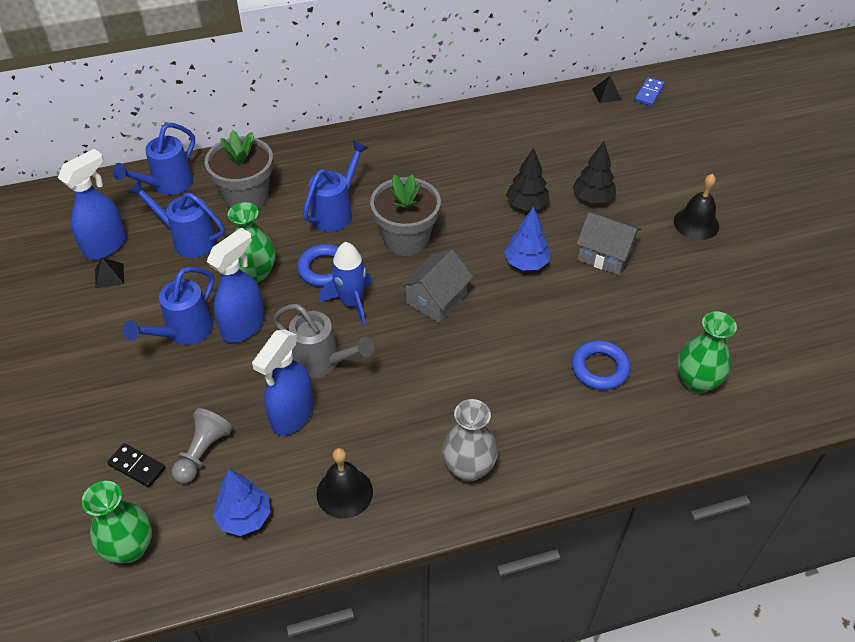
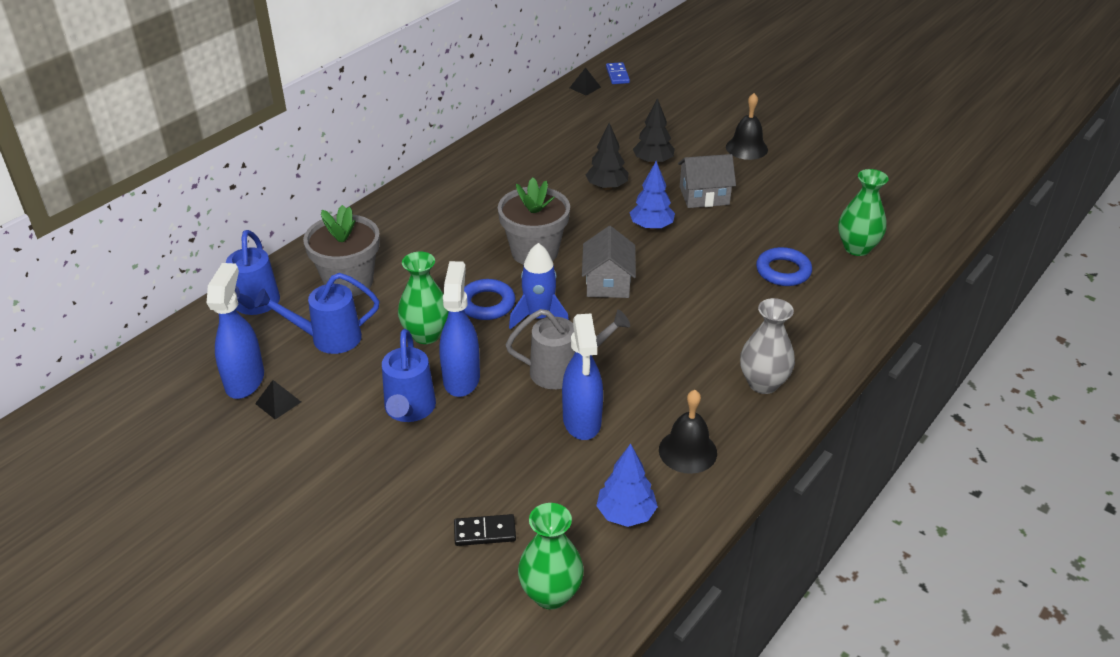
camera: 35 degrees left, 10 degrees down
(203, 453) = (534, 489): grey pawn -> none
(336, 212) = (448, 258): blue watering can -> none

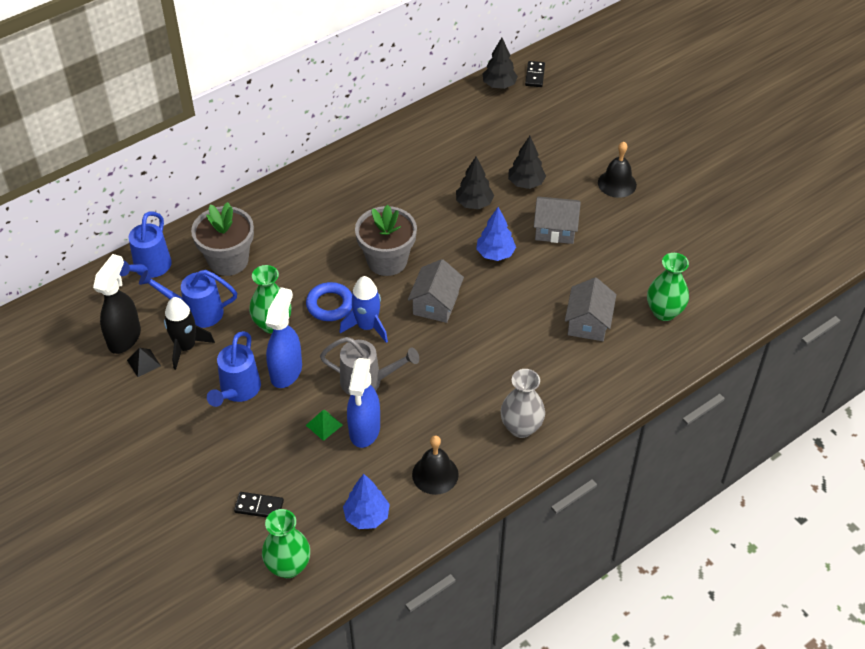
camera: 15 degrees right, 10 degrees up
(245, 380) = (125, 338): blue spray bottle -> black spray bottle
(327, 376) = (186, 347): none -> black rocket
(530, 425) = (324, 425): none -> green pyramid
(585, 87) = (499, 85): black pyramid -> black tree
(617, 75) = (535, 75): blue domino -> black domino
(783, 271) = (588, 323): blue ring -> grey house

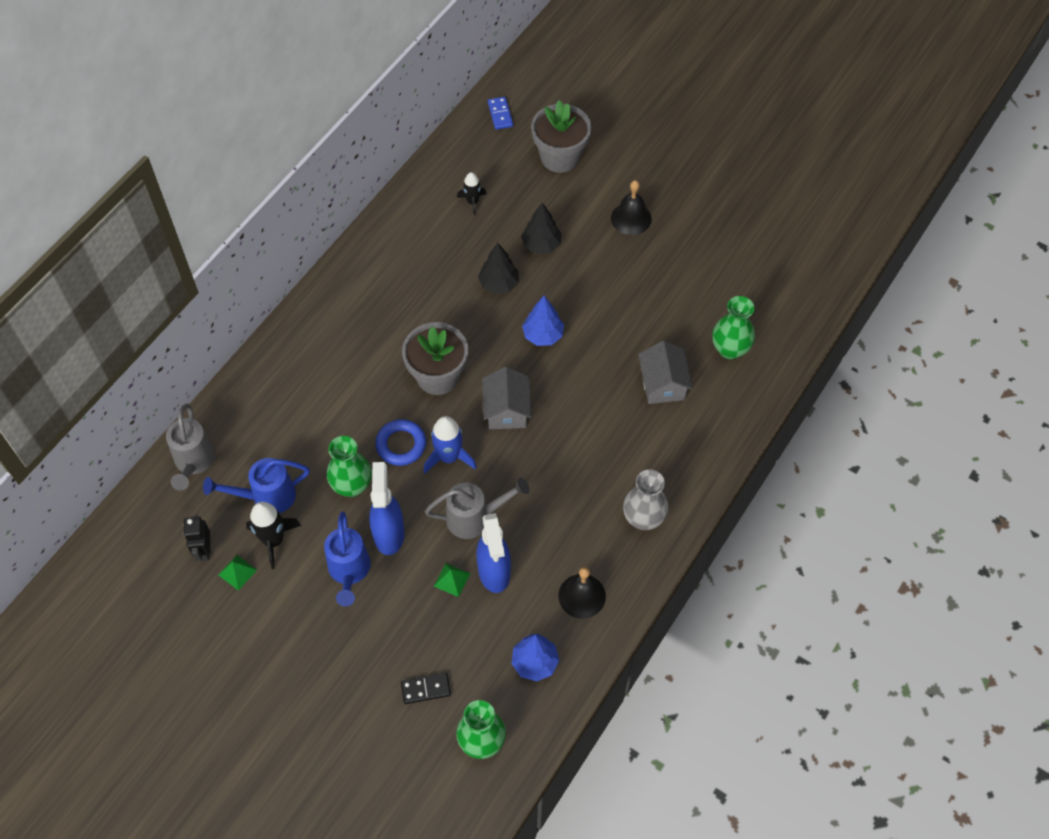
camera: 20 degrees left, 10 degrees up
(125, 338) = (204, 550): black spray bottle -> black robot
(144, 363) = (237, 572): black pyramid -> green pyramid
(149, 268) = (194, 462): blue watering can -> grey watering can
(228, 260) = (273, 427): grey flower pot -> grey flower pot (560, 157)
(480, 135) = (472, 202): none -> black rocket
(499, 85) = (468, 136): black tree -> none
(535, 75) = (500, 114): black domino -> blue domino
(555, 229) = (591, 289): grey house -> none

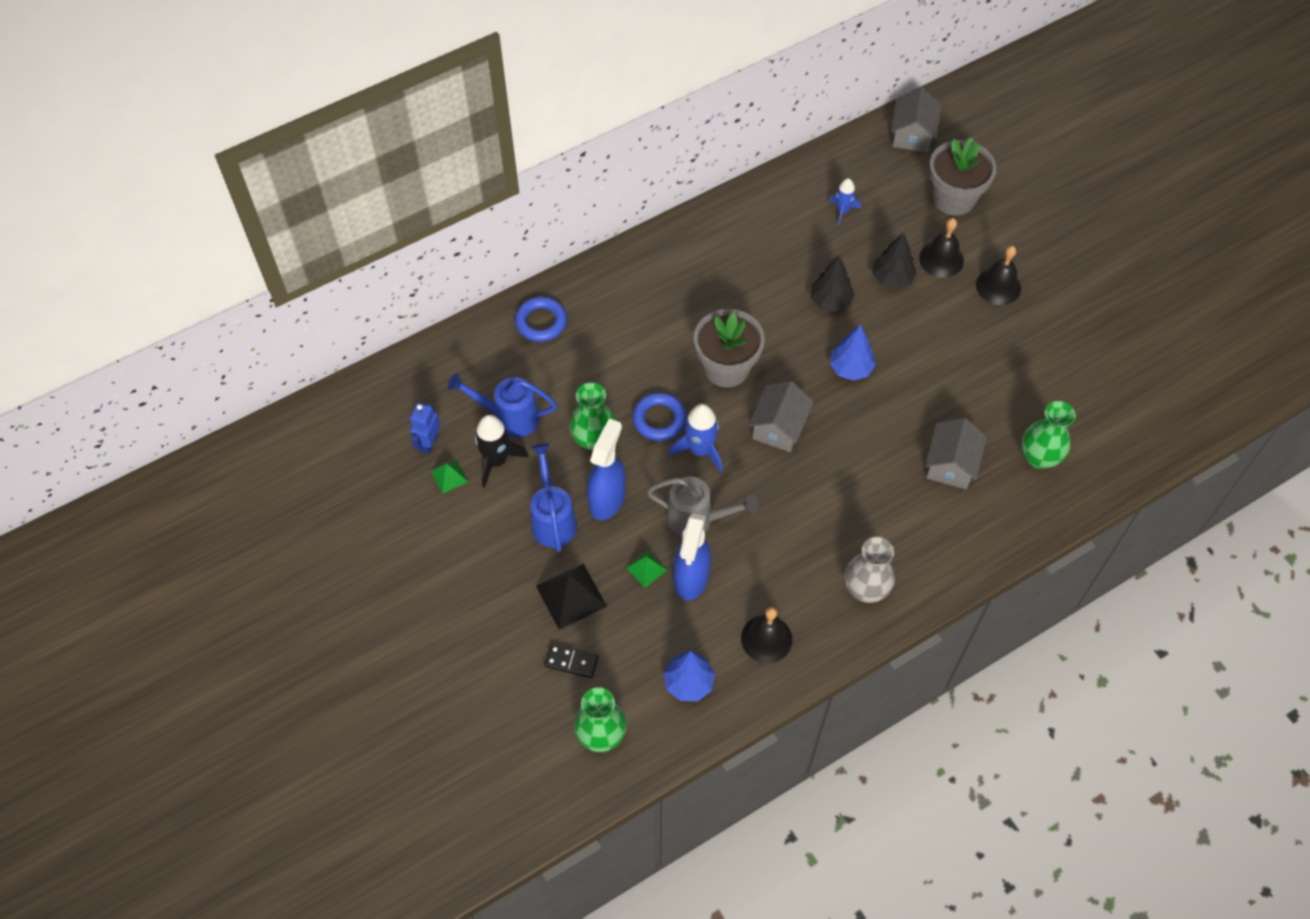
camera: 25 degrees right, 0 degrees up
(194, 462) = (458, 358): grey watering can -> none
(204, 550) = (429, 443): black robot -> blue robot
(254, 400) = (541, 322): none -> blue ring
(349, 571) = (552, 519): blue watering can -> blue watering can turned 150 degrees clockwise
(398, 632) = (571, 596): none -> black pyramid
(472, 202) = (842, 211): black rocket -> blue rocket
(500, 114) = (912, 134): blue domino -> grey house
(574, 213) = (941, 259): none -> black bell

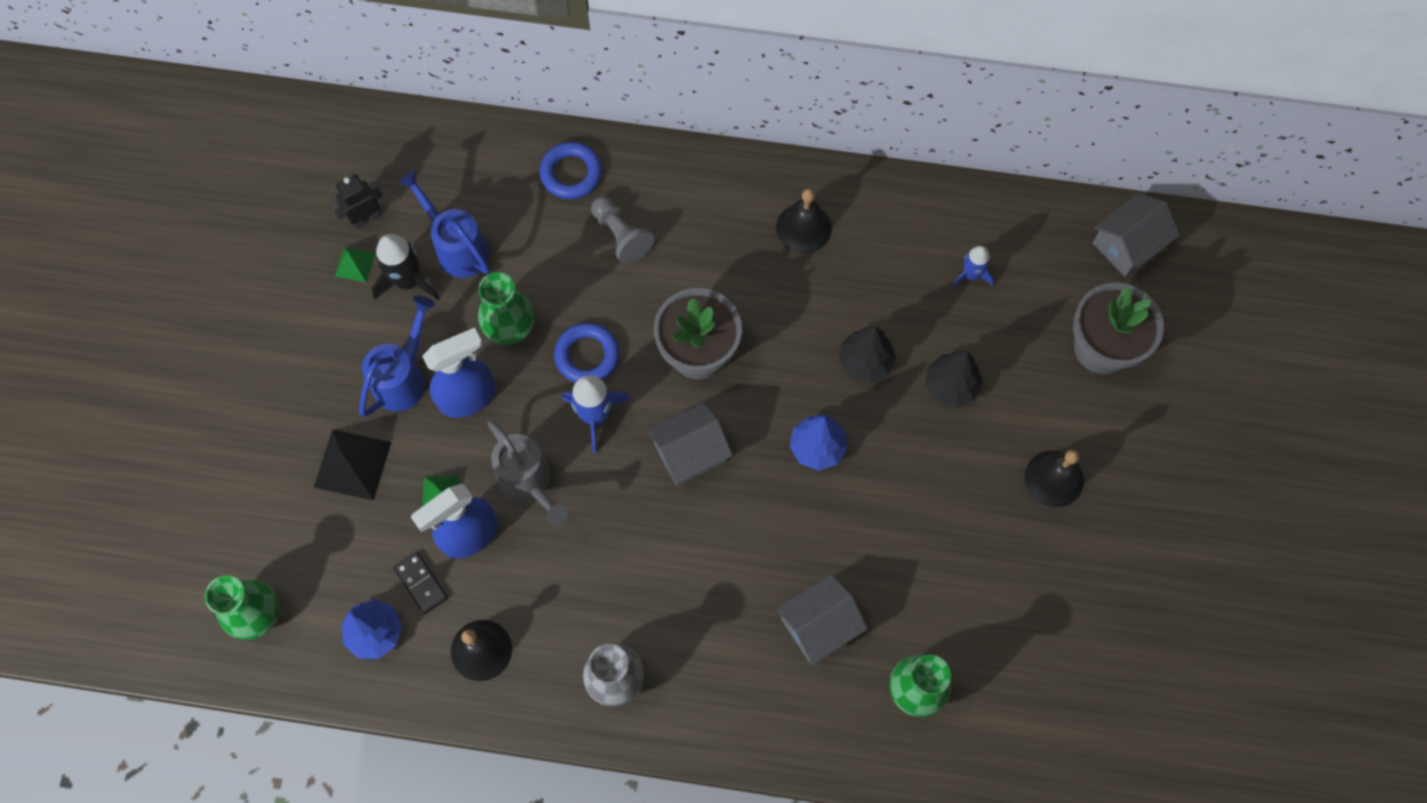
camera: 40 degrees right, 10 degrees up
(429, 443) = (366, 218): blue robot -> black robot
(571, 661) = (297, 526): black domino -> black domino (421, 583)
(610, 336) = (621, 236): none -> grey pawn
(941, 259) = (1022, 404): black bell -> black bell (803, 228)

